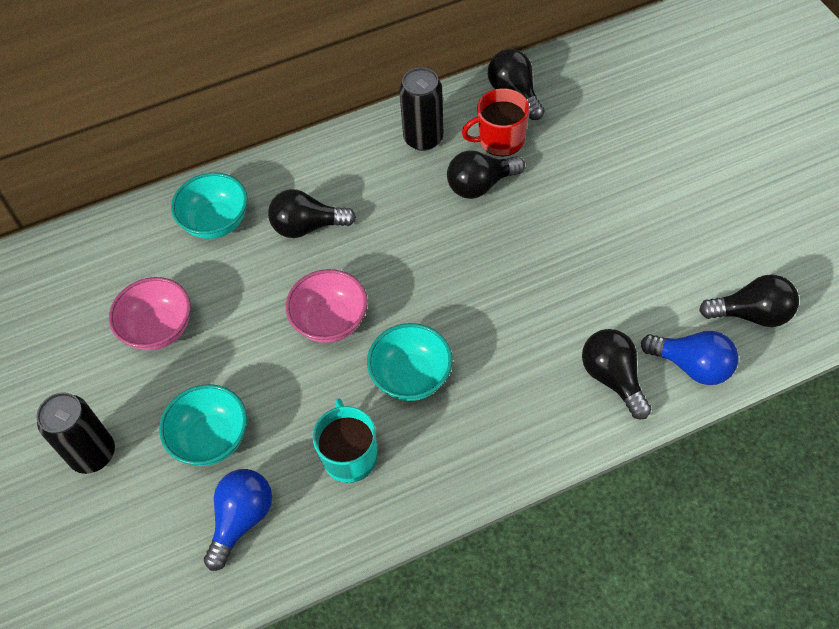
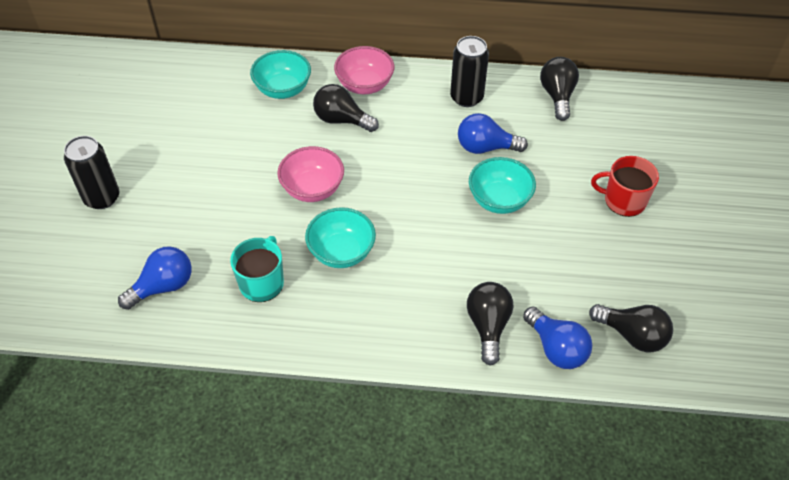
camera: 25 degrees right, 5 degrees down
(159, 329) = (197, 140): pink bowl -> pink bowl (364, 85)
(211, 439) = (181, 226): turquoise bowl -> turquoise bowl (499, 200)
(480, 185) = (485, 147): black light bulb -> blue light bulb
(500, 140) = (523, 123): red mug -> red mug (623, 200)

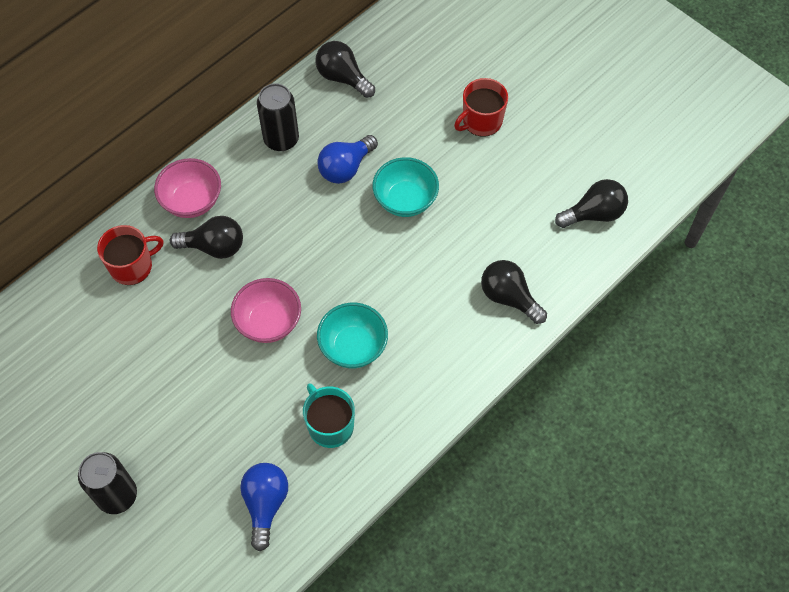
camera: 50 degrees left, 10 degrees up
(283, 89) = (132, 266): turquoise bowl -> red mug
(342, 120) = (214, 247): black light bulb -> black light bulb turned 150 degrees counterclockwise
(556, 348) = (564, 269): blue light bulb -> none

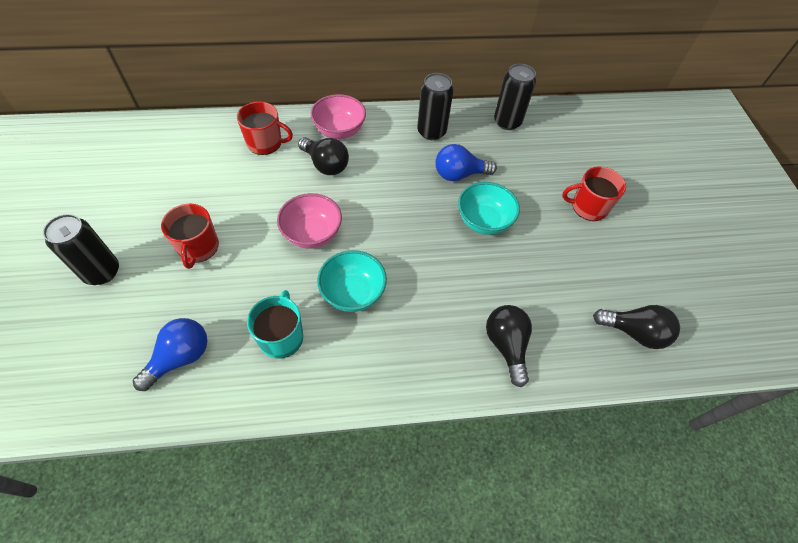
camera: 35 degrees right, 5 degrees down
(180, 410) = (198, 247): none -> red mug
(343, 78) = (507, 122): black light bulb -> black can

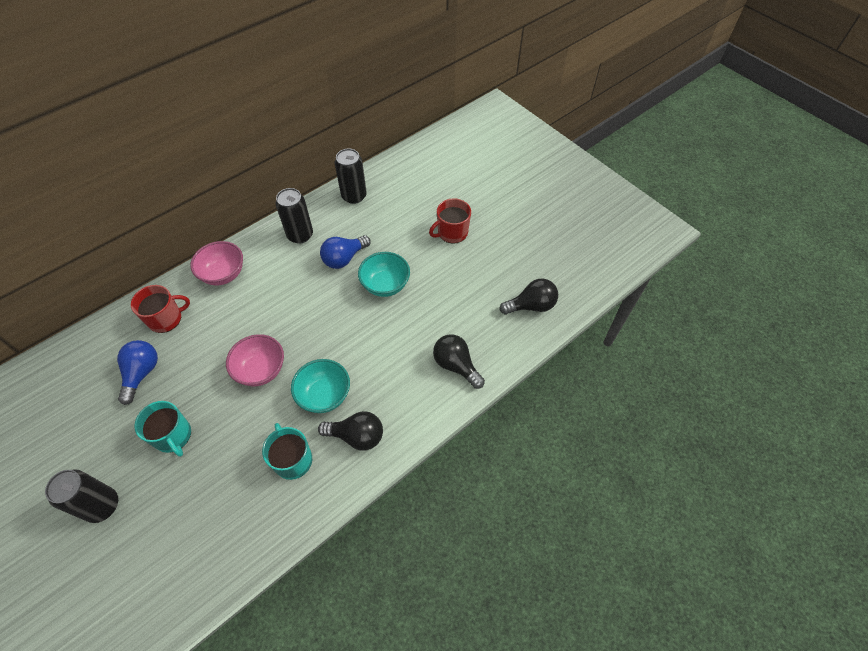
camera: 30 degrees left, 0 degrees up
(180, 358) = (224, 525): blue light bulb -> blue light bulb (142, 373)
(198, 247) = (173, 436): red mug -> turquoise mug
(325, 165) = (232, 309): black light bulb -> black light bulb (357, 436)

